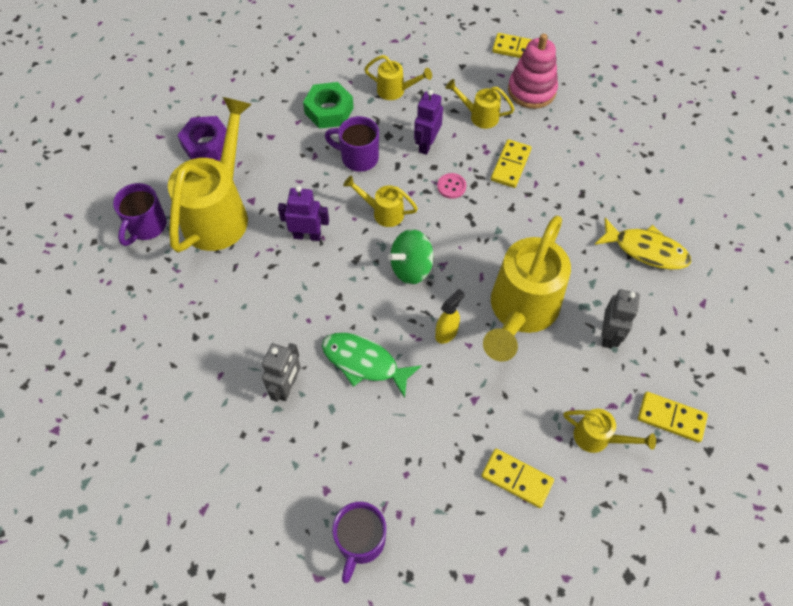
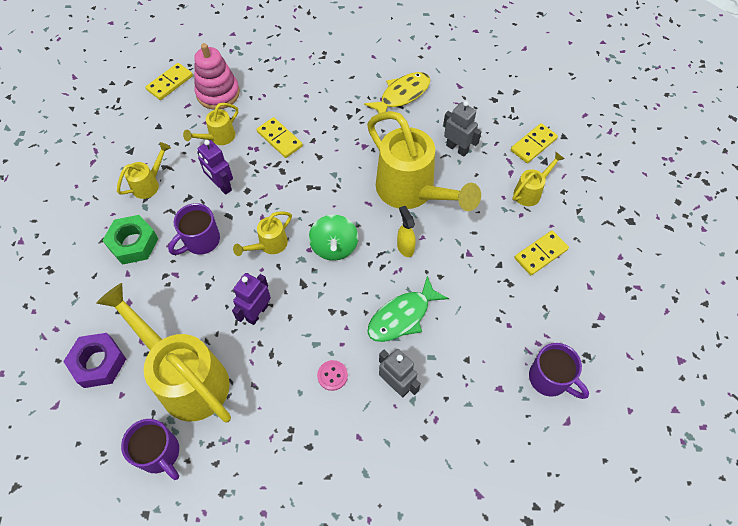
camera: 65 degrees left, 0 degrees up
(451, 186) = (274, 186): pink button -> pink button (332, 375)

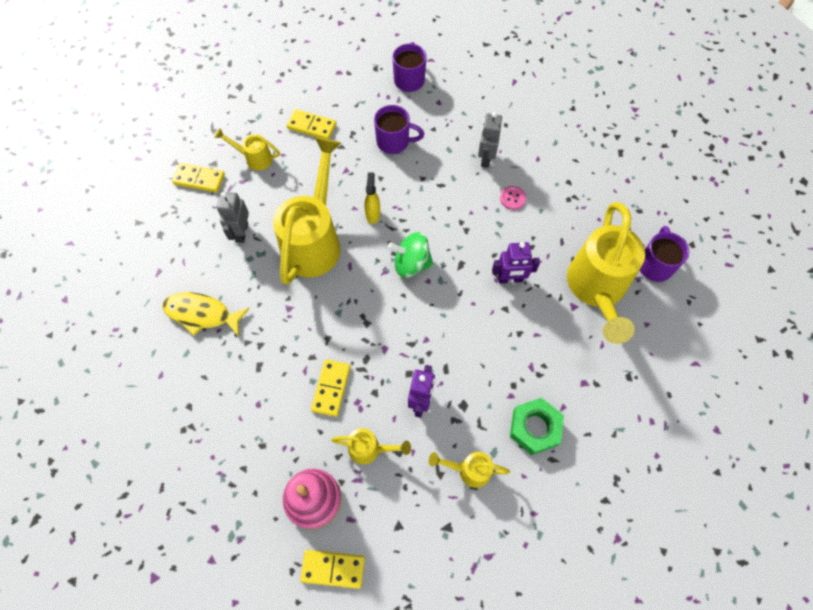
camera: 125 degrees left, 5 degrees up
(98, 363) = (643, 361): purple nut -> none
(201, 241) = (487, 371): purple mug -> purple mug (394, 142)
(269, 245) = (448, 313): yellow watering can -> none
(334, 247) = (411, 264): green spinning top -> green spinning top turned 135 degrees counterclockwise
(402, 316) = (433, 183): green fish -> none
(405, 247) = (373, 214): yellow spray bottle -> yellow spray bottle turned 150 degrees clockwise

